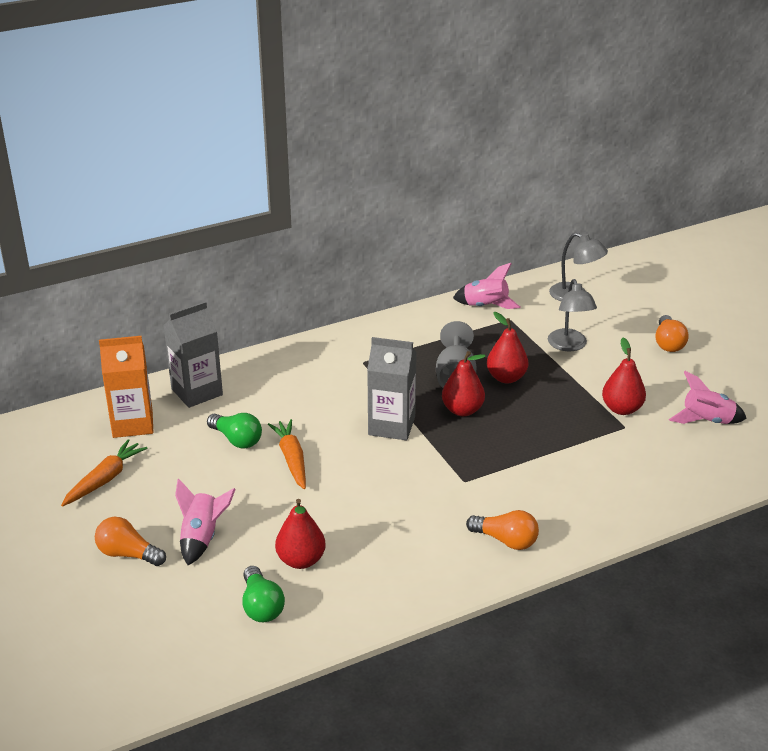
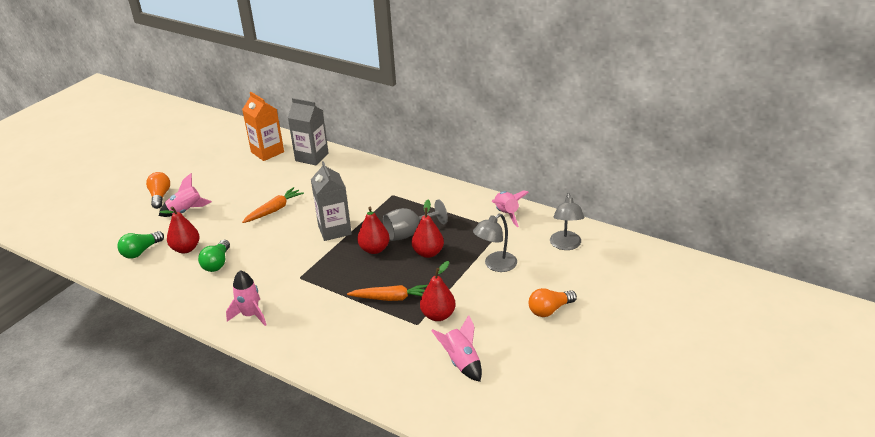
camera: 60 degrees right, 0 degrees up
(105, 479) = (215, 165): orange carrot -> orange carrot (391, 298)
(237, 440) = (278, 186): green light bulb -> green light bulb (217, 263)
(506, 540) = (250, 315): orange light bulb -> pink rocket

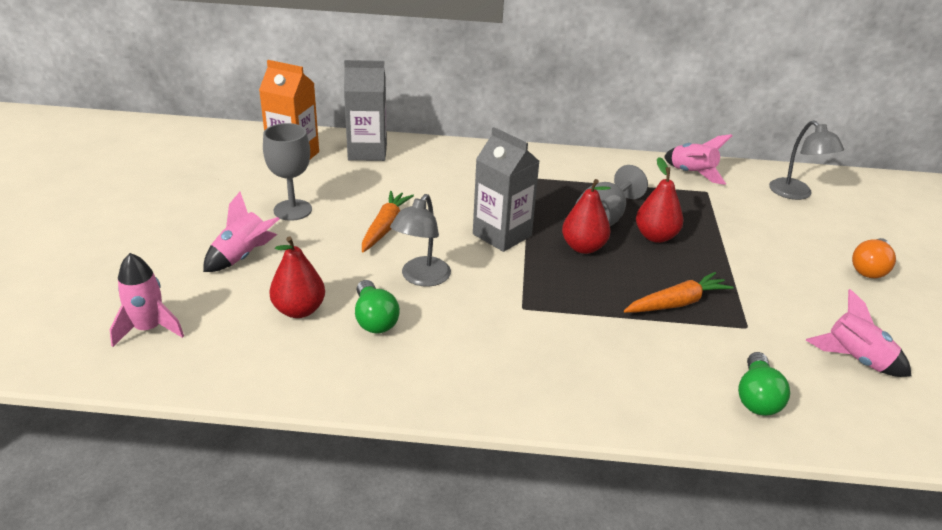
camera: 30 degrees left, 0 degrees up
(141, 251) = (222, 333): green light bulb -> green light bulb (757, 397)
(160, 196) = (174, 244): orange light bulb -> none
(235, 188) = (292, 210): none -> grey goblet
(250, 315) = (508, 380): pink rocket -> pink rocket (149, 329)
(438, 315) = (759, 309): red pear -> none
(495, 265) = (750, 233): grey lamp -> grey lamp (421, 278)

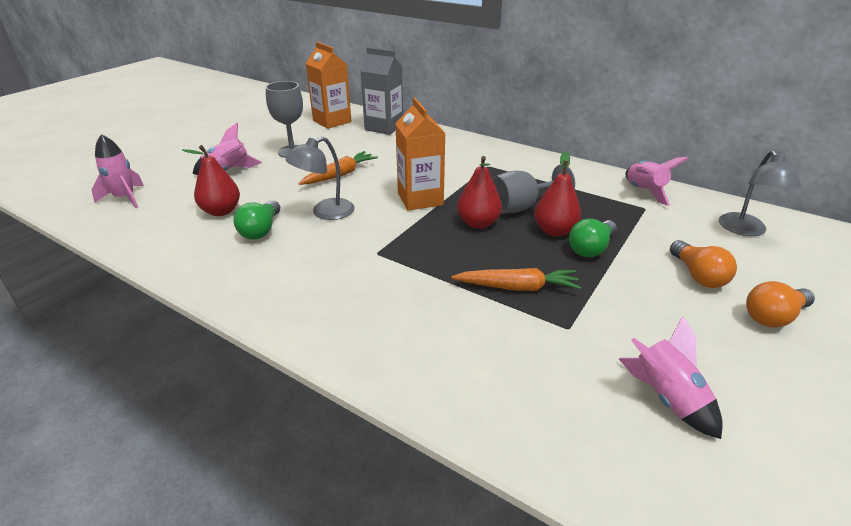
camera: 30 degrees right, 0 degrees up
(502, 235) = (420, 199): grey carton -> orange carton
(757, 397) = (512, 393): green light bulb -> green light bulb (591, 248)
(796, 248) = (697, 275): none -> orange light bulb

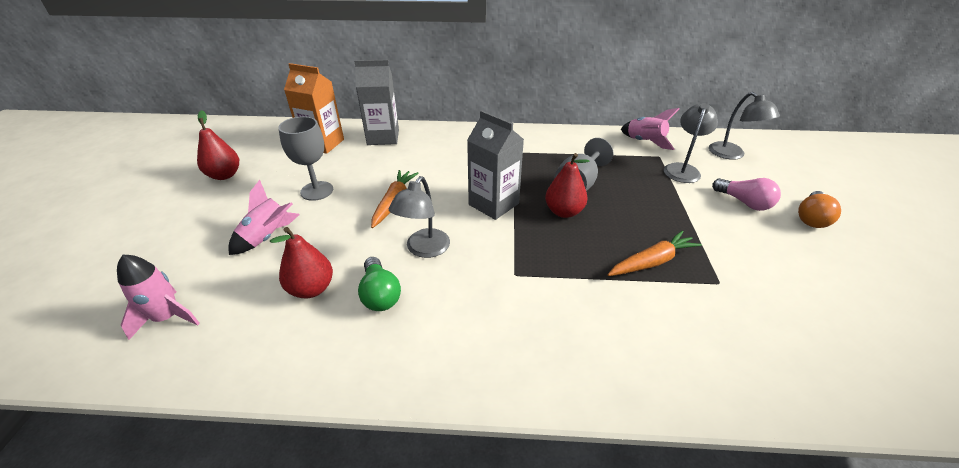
camera: 30 degrees left, 5 degrees up
(420, 199) = (493, 204): orange carton -> grey carton
(554, 231) = (624, 198): red pear -> red pear (224, 175)
(591, 248) = (662, 205): green light bulb -> none
(659, 226) = (682, 169): none -> grey lamp
(667, 398) = (827, 312): pink rocket -> none
(697, 275) = (744, 202): orange light bulb -> pink light bulb

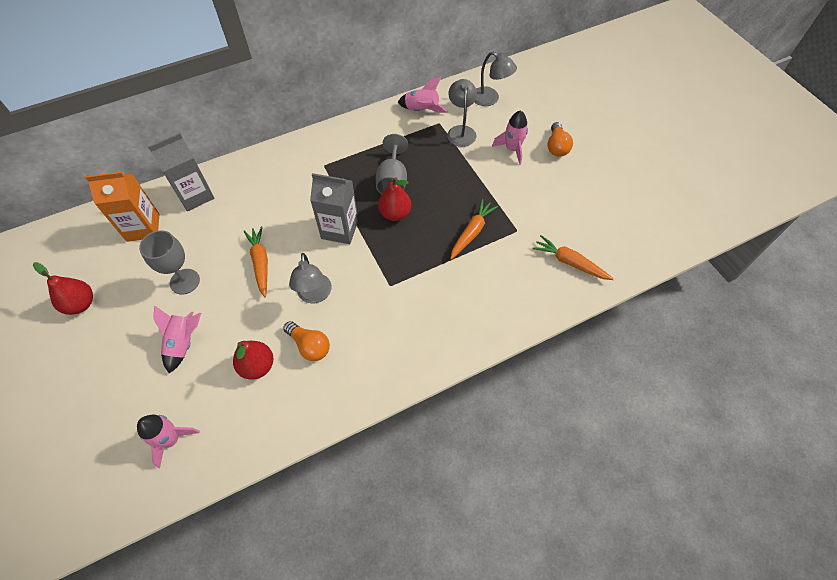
camera: 30 degrees left, 20 degrees up
(380, 294) = (309, 346): green light bulb -> orange light bulb
(744, 202) = (512, 149): pink light bulb -> pink rocket
(796, 353) = (570, 262): none -> orange carrot

